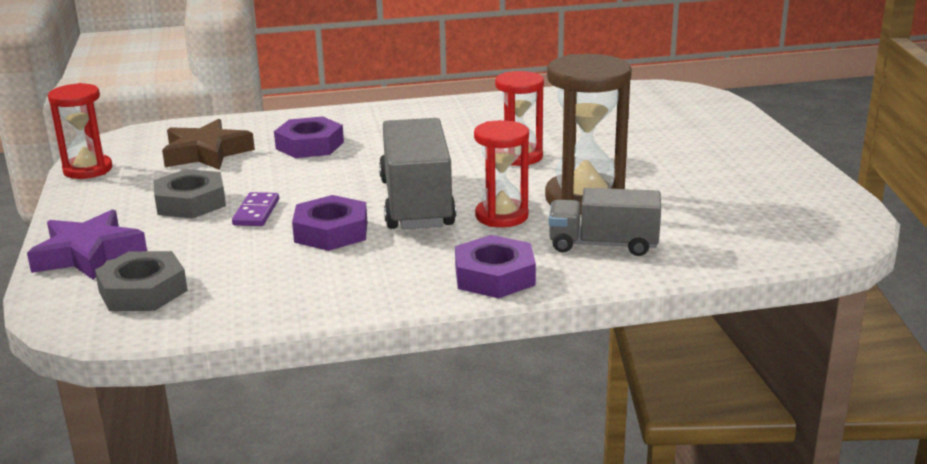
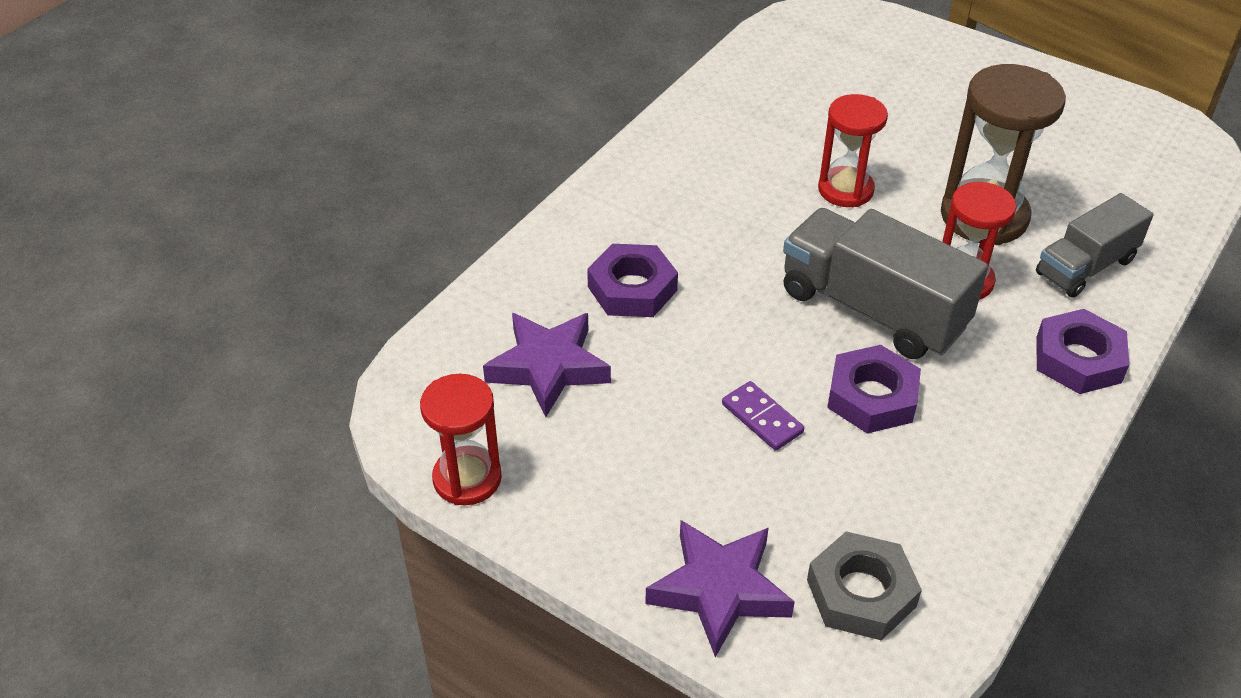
camera: 45 degrees left, 20 degrees up
(191, 202) = (675, 449): grey nut -> none
(206, 153) = (548, 367): brown star -> purple star

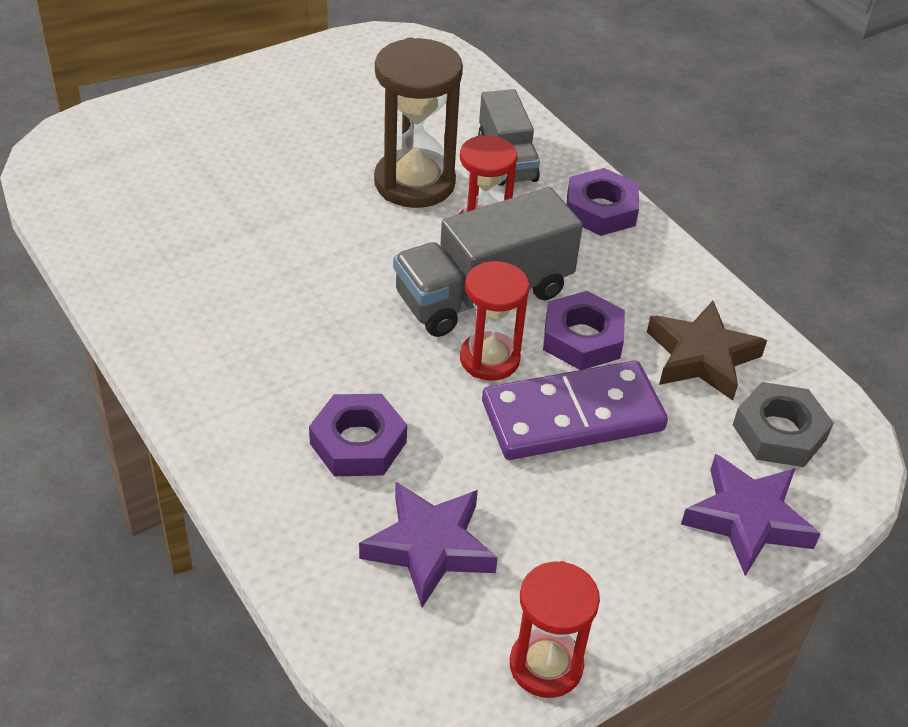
camera: 70 degrees left, 0 degrees up
(762, 418) = (572, 416): purple domino -> purple domino, size x2.21
(845, 190) = (323, 245): red hourglass -> red hourglass (489, 359)
(921, 499) = (701, 357): none -> brown star

